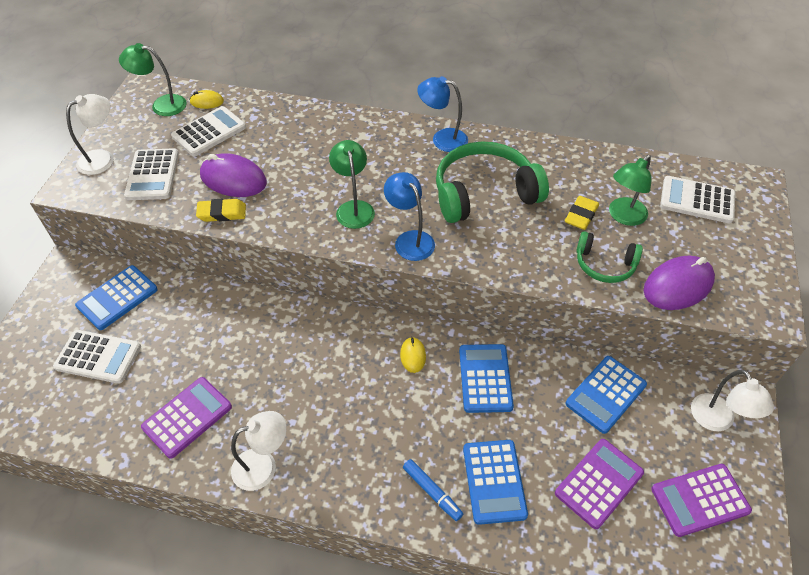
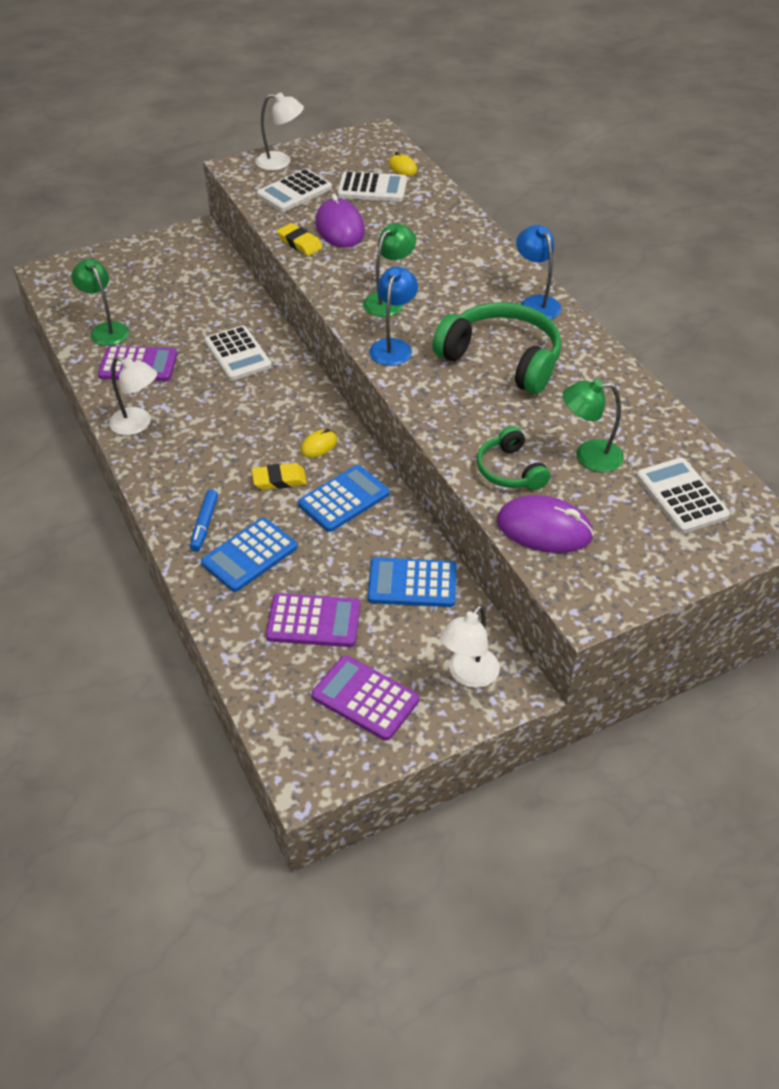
camera: 50 degrees right, 5 degrees down
(98, 357) = (141, 295): white calculator -> white calculator (237, 354)
(117, 298) = (198, 270): blue calculator -> none
(162, 105) = (369, 151): green lamp -> green lamp (106, 330)
(581, 215) = (553, 429): yellow eraser -> yellow eraser (279, 480)

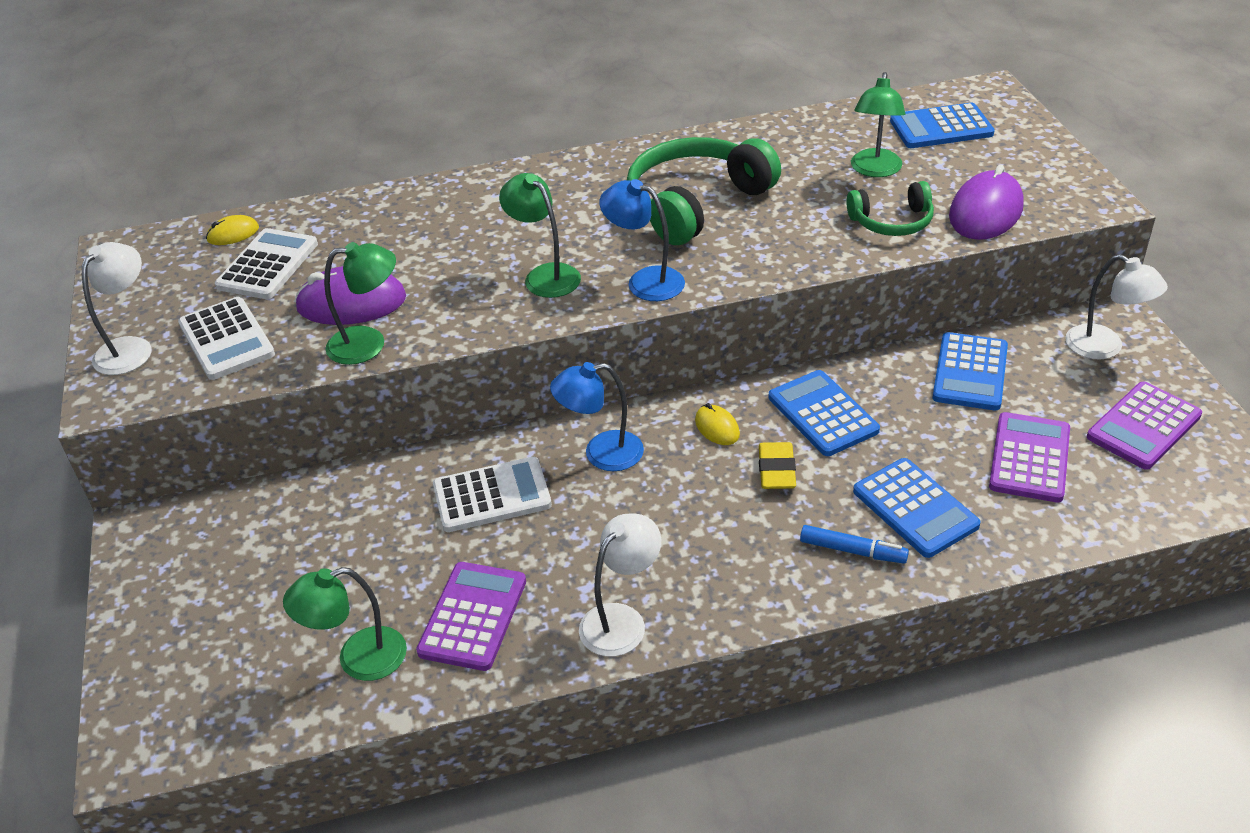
camera: 75 degrees left, 5 degrees down
(300, 243) = (369, 344): yellow eraser -> green lamp
(536, 303) = (596, 168): blue lamp -> blue lamp (601, 453)
(681, 496) = (941, 127): white calculator -> blue calculator

